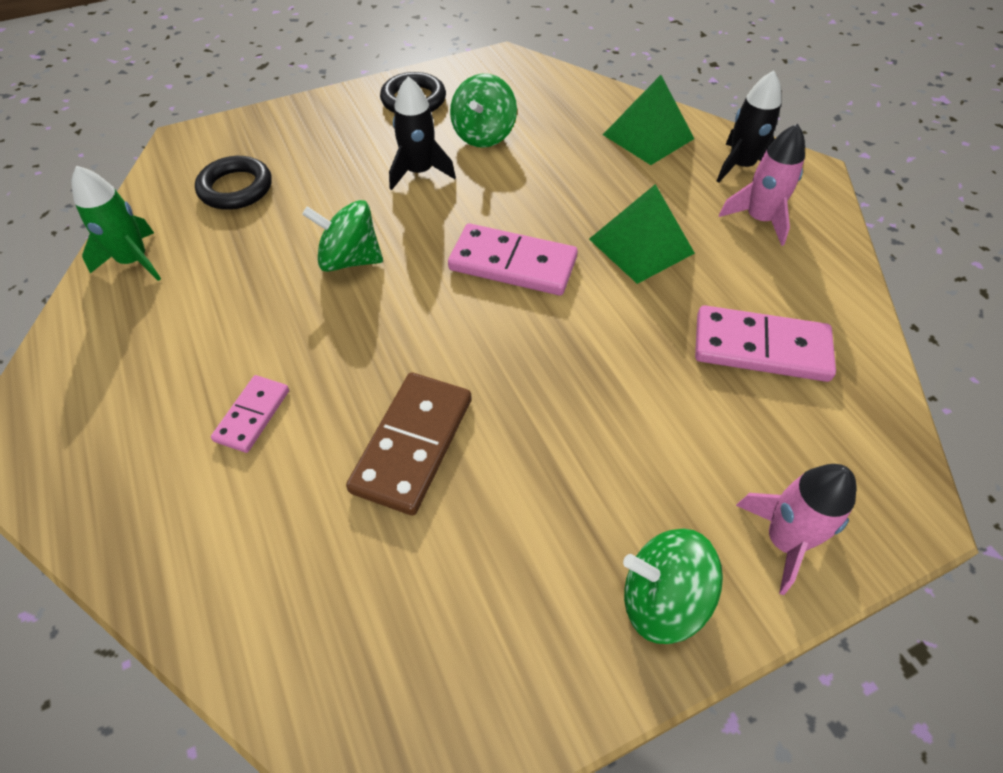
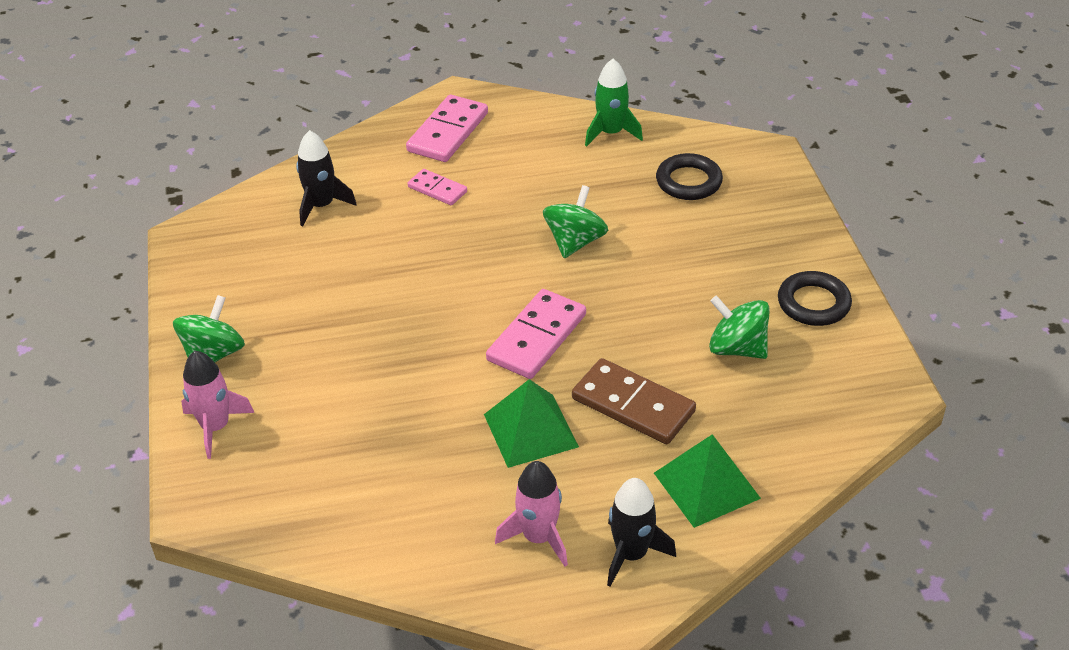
camera: 105 degrees right, 10 degrees down
(413, 444) = (379, 259): brown domino -> brown domino (633, 405)
(419, 172) = (684, 294): black rocket -> black rocket (321, 206)
(761, 348) = (378, 476): pink domino -> pink domino (447, 132)

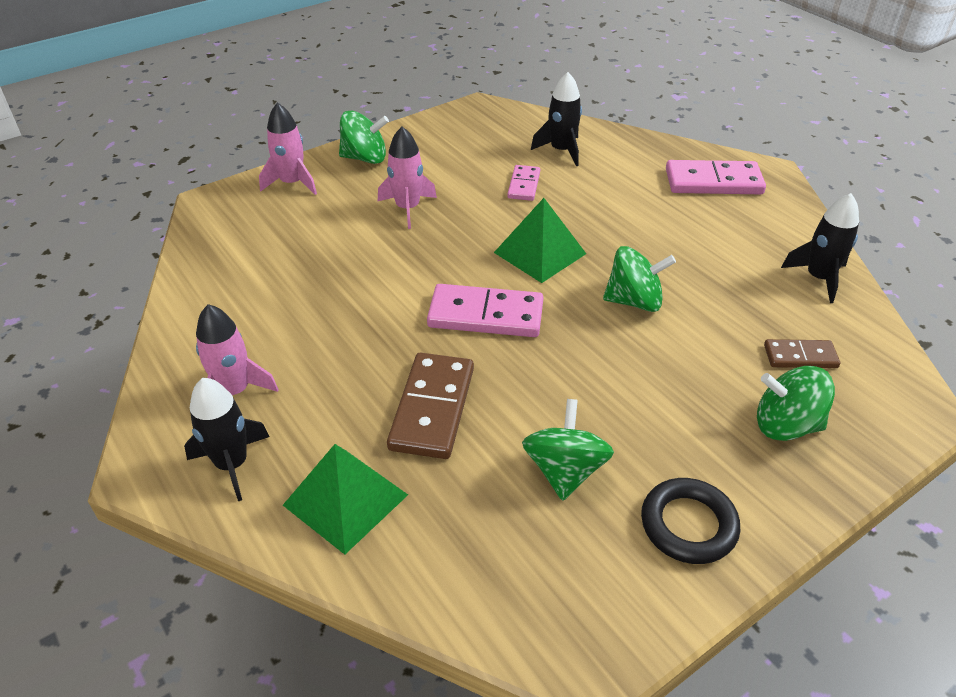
camera: 65 degrees right, 0 degrees up
(336, 345) = (407, 208): none -> pink rocket
(437, 189) = (633, 199): pink domino -> pink domino (523, 185)
(531, 430) = (364, 347): green pyramid -> green pyramid (540, 253)
(611, 133) = (818, 278): green rocket -> black rocket
(688, 182) = (800, 356): black ring -> brown domino
(750, 219) = (785, 425): none -> green spinning top

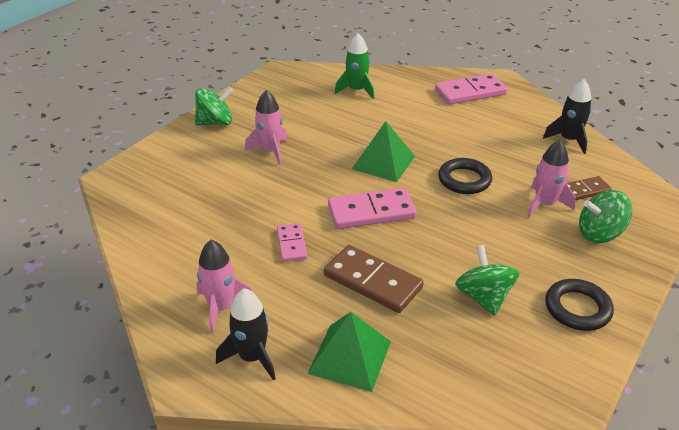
camera: 20 degrees left, 5 degrees down
(292, 183) = (169, 151): pink rocket -> pink rocket (544, 204)
(432, 408) = (372, 282): brown domino -> brown domino turned 45 degrees counterclockwise
(523, 185) = (344, 119): pink domino -> pink domino (291, 244)
(561, 150) = (356, 90): black rocket -> green rocket
(634, 301) = (464, 180): green spinning top -> black ring

